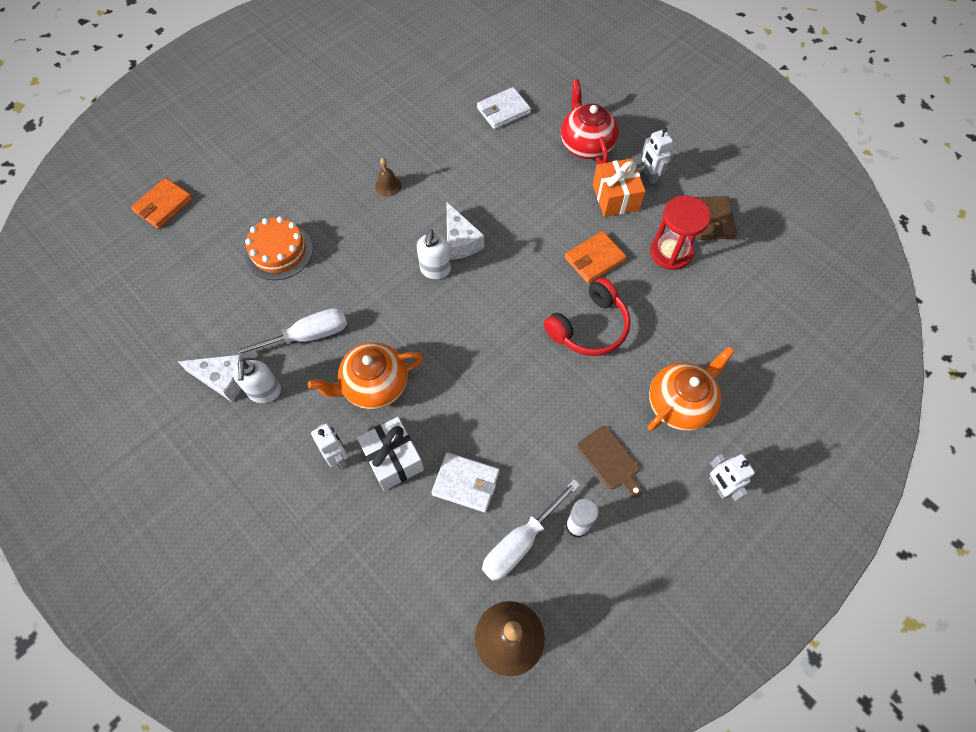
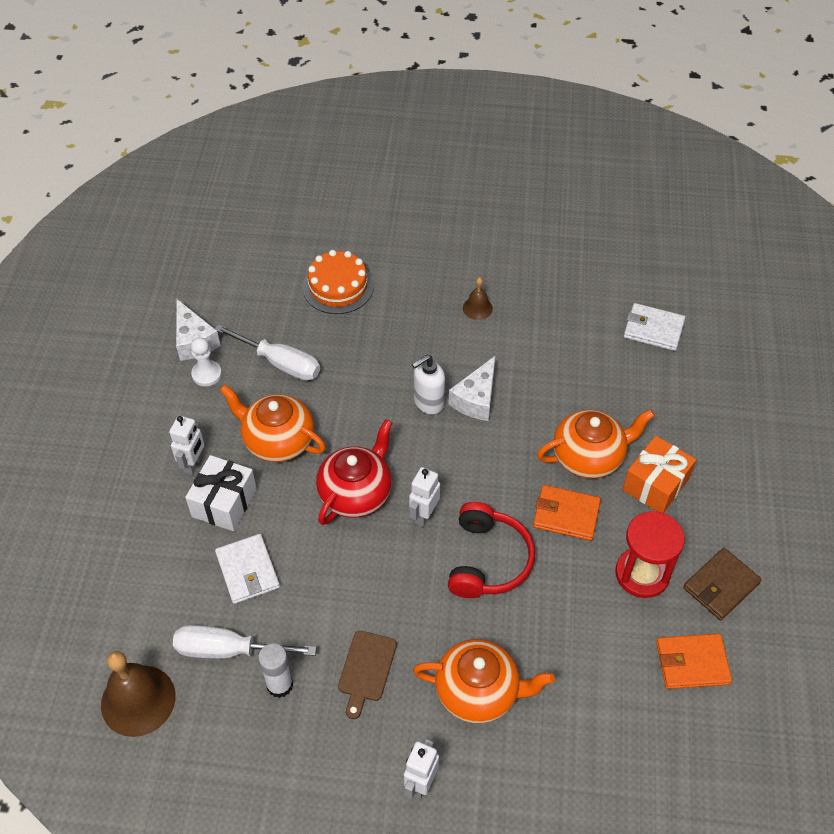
camera: 50 degrees right, 10 degrees down
(163, 205) = (306, 187): orange wallet -> orange wallet (692, 663)
(265, 392) = (206, 374): white soap dispenser -> white pawn
(564, 215) = (589, 457): none -> orange teapot
(586, 145) = (690, 419): red teapot -> red teapot (356, 493)
(589, 327) = (487, 560): red headphones -> red headphones turned 90 degrees counterclockwise
(649, 176) = (713, 496): white robot -> white robot (424, 515)

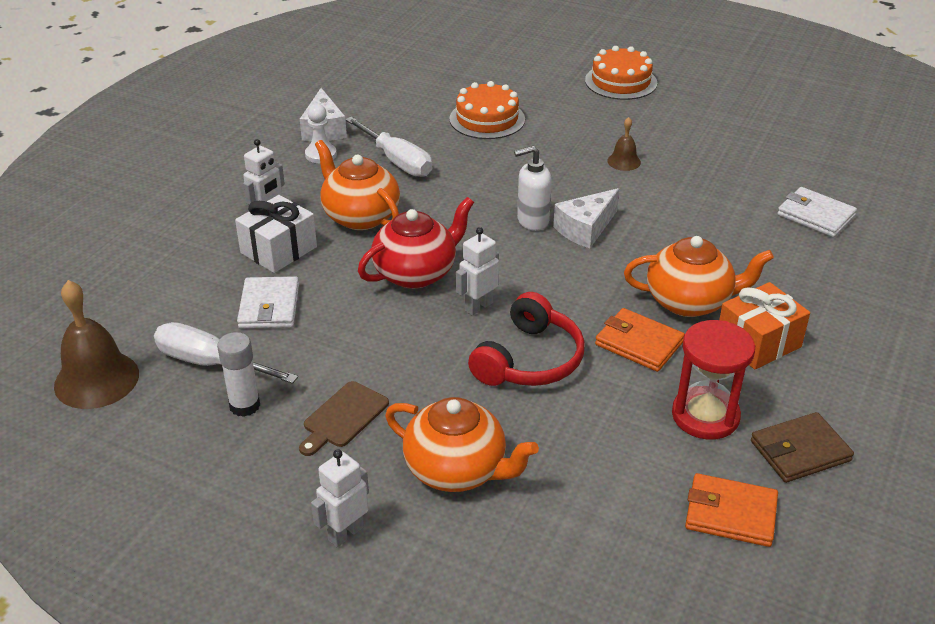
camera: 20 degrees right, 15 degrees down
(437, 206) = (621, 82): none -> orange cake

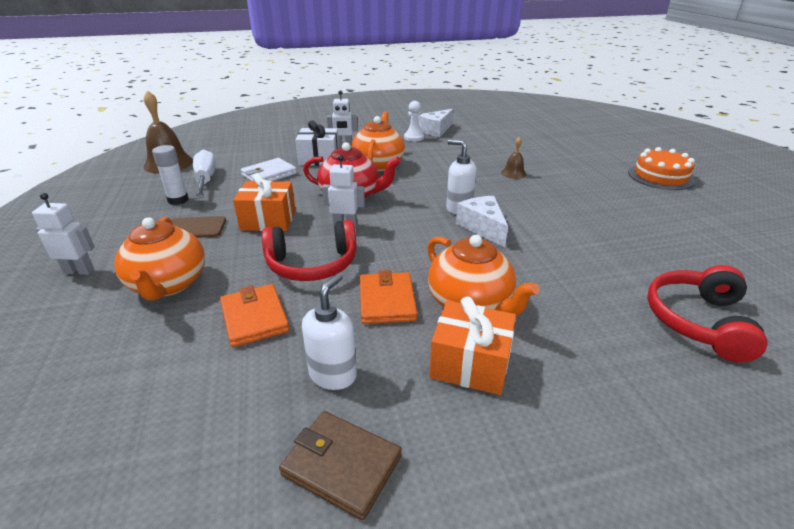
camera: 50 degrees right, 5 degrees down
(396, 161) = (443, 153): white screwdriver -> none
(398, 353) = (268, 220): none -> orange gift
(487, 119) = (529, 158): orange cake -> none
(585, 229) = (483, 227): white cheese -> white cheese turned 60 degrees clockwise
(624, 161) = (581, 211): brown bell -> brown bell (513, 173)
(705, 416) = (333, 374): red hourglass -> white soap dispenser
(730, 513) = (206, 452): orange wallet -> orange wallet (254, 318)
(815, 215) = (698, 321): white wallet -> red headphones

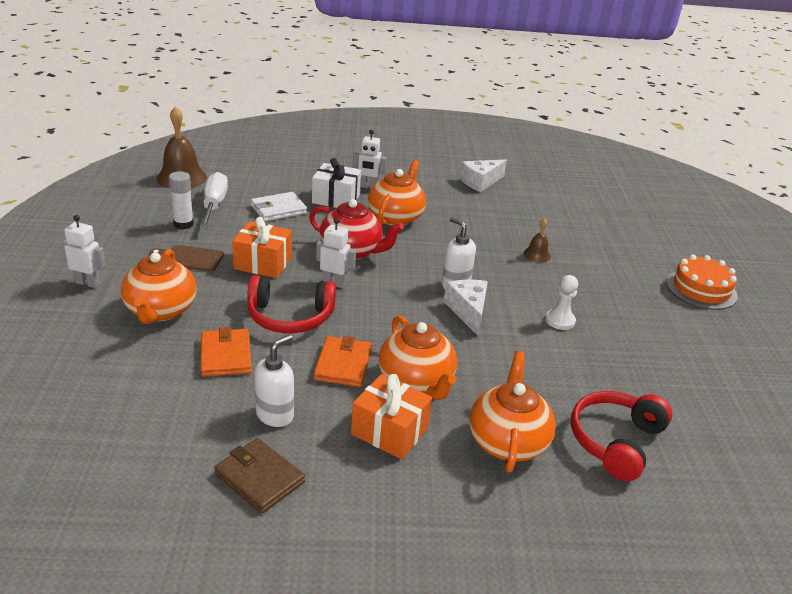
camera: 10 degrees right, 0 degrees up
(414, 137) = (450, 188): white pawn -> white pawn (560, 320)
(598, 346) = (507, 441): none -> orange teapot

